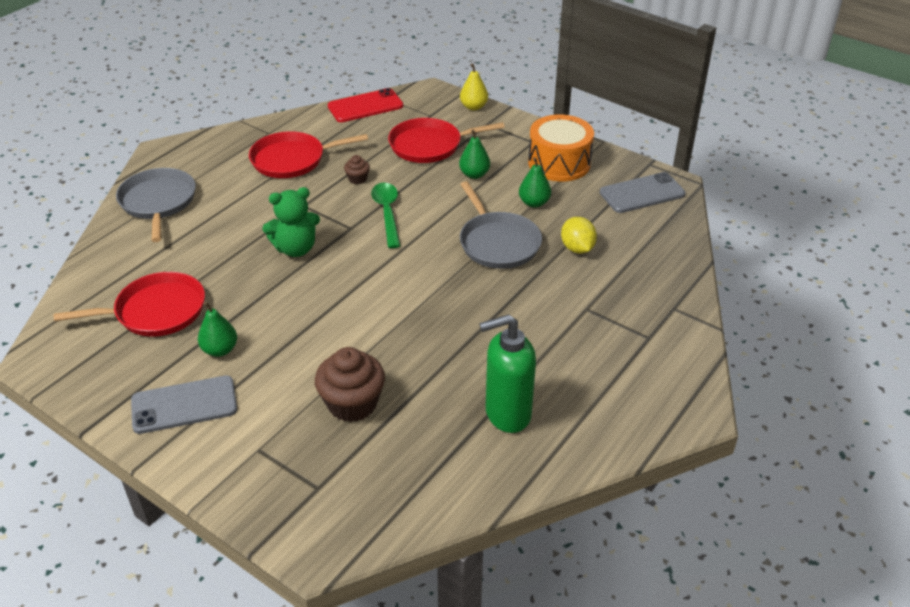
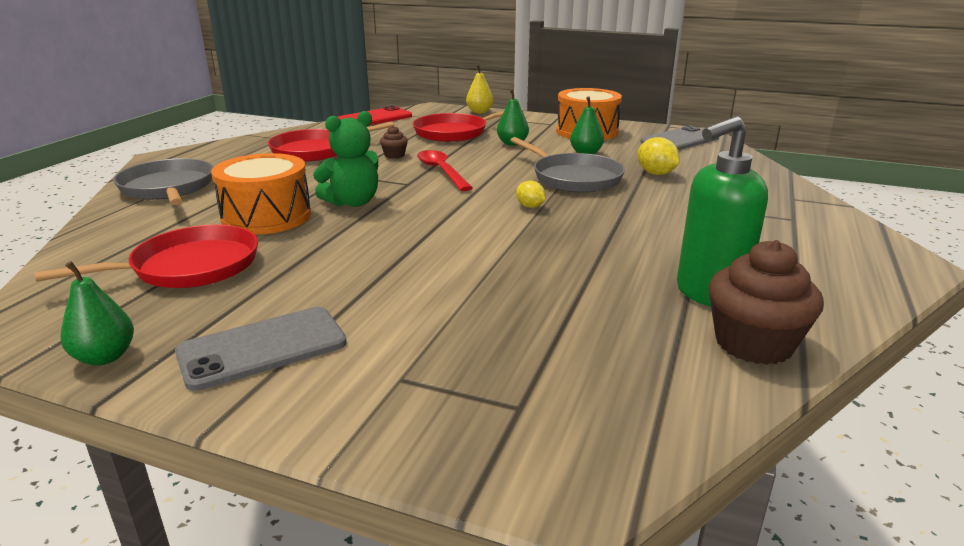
camera: 15 degrees left, 15 degrees down
(220, 350) = (294, 288): green pear -> green pear (105, 357)
(224, 257) = (266, 216): none -> orange drum
(352, 403) = (507, 312): brown cupcake -> brown cupcake (753, 343)
(387, 213) = (441, 171): green spoon -> red spoon
(436, 280) = (530, 206): none -> yellow lemon

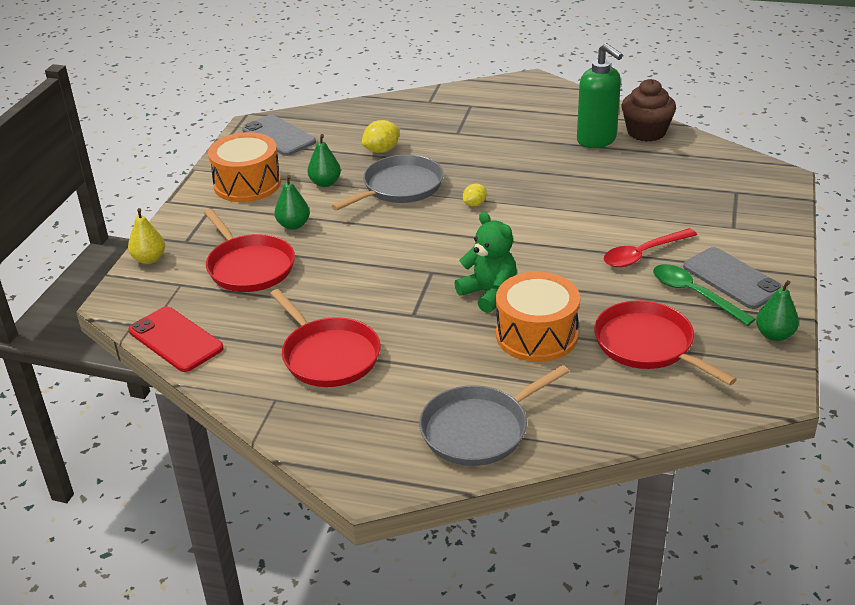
camera: 95 degrees left, 10 degrees up
(253, 311) = (694, 294): none -> green spoon
(394, 155) = (342, 295): brown cupcake -> none
(441, 171) = (393, 257): red spoon -> red spoon (643, 254)

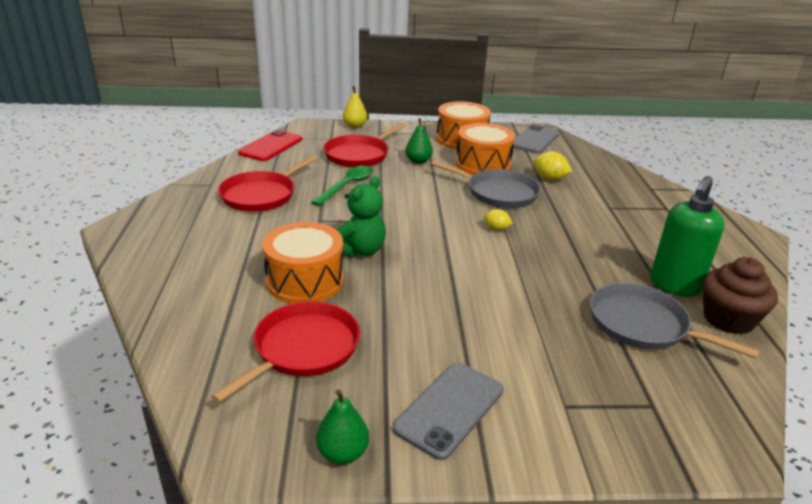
camera: 70 degrees right, 5 degrees down
(325, 183) = (483, 164): green pear -> orange drum
(479, 429) = (173, 266): grey pan -> grey pan (643, 325)
(643, 254) = (466, 335): red spoon -> none
(694, 294) = (404, 378): green spoon -> green spoon (347, 186)

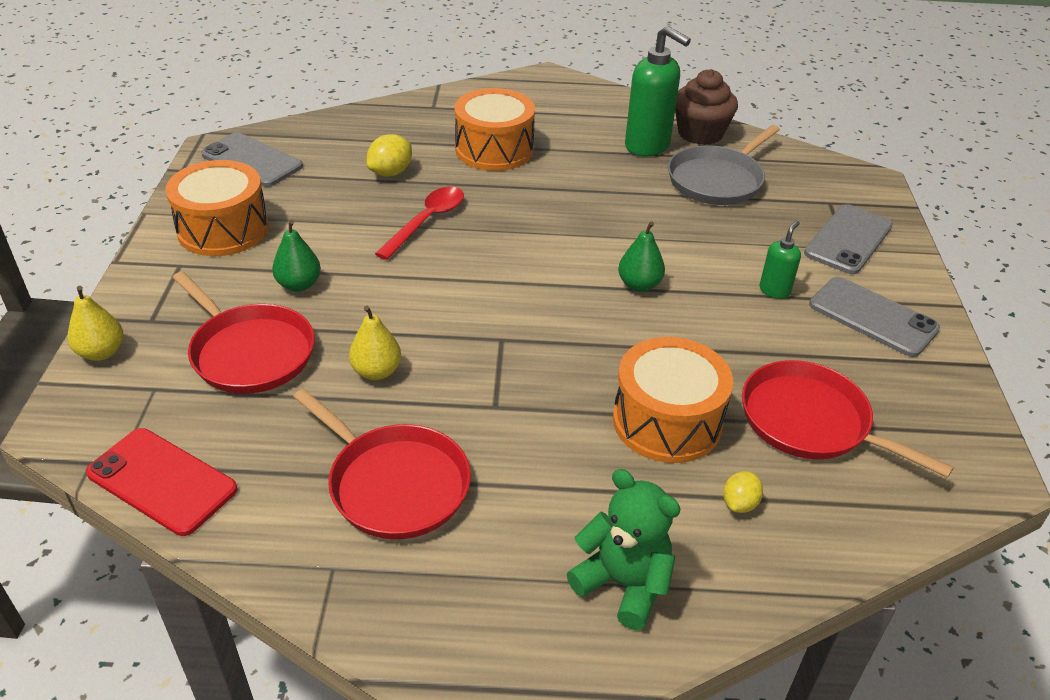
camera: 85 degrees left, 10 degrees up
(343, 453) = (954, 391): green pear -> green pear (639, 285)
(347, 186) = (376, 371): green spoon -> yellow pear
(360, 250) = (586, 365): green teddy bear -> green teddy bear (623, 584)
(472, 346) = (774, 290): none -> green soap dispenser
(483, 164) = (328, 221): orange drum -> orange drum (494, 149)
(496, 229) = (528, 238): yellow lemon -> yellow lemon (739, 503)
(498, 193) = (427, 222): grey pan -> red spoon
(582, 410) = (848, 239): none -> grey phone

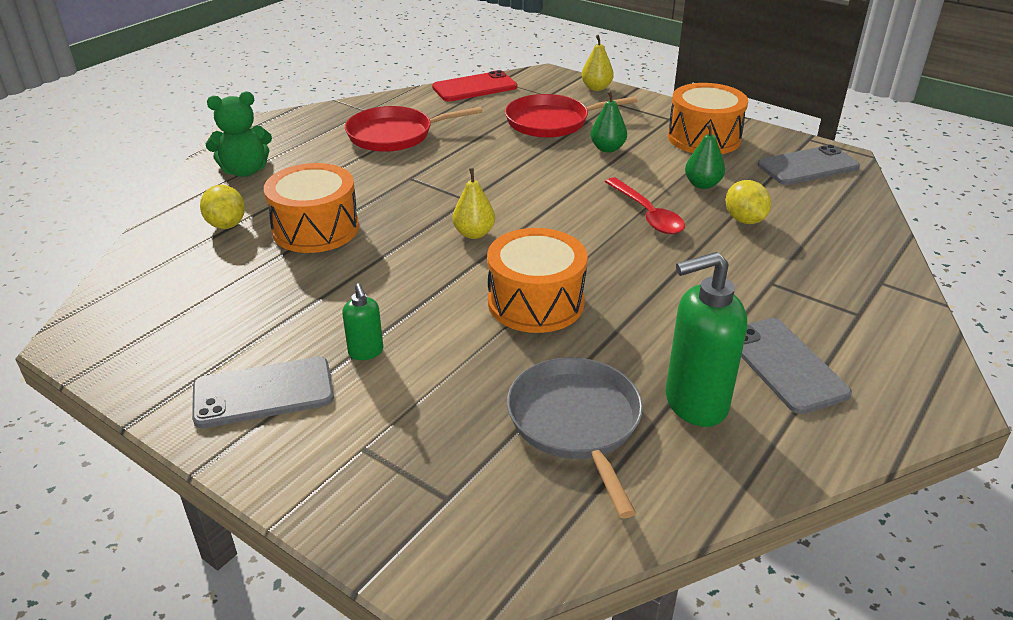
camera: 125 degrees right, 5 degrees down
(376, 371) = (488, 151): yellow pear -> yellow pear (474, 233)
(494, 149) = (755, 288): orange drum -> orange drum (535, 302)
(639, 285) = (458, 280): green pear -> green pear (702, 184)
(700, 133) = (699, 472): brown cupcake -> none
(739, 503) = (226, 225): yellow lemon -> yellow lemon, size x1.55
(811, 422) = (230, 286): red pan -> none
(848, 239) = (372, 460): grey phone -> grey phone (785, 365)

